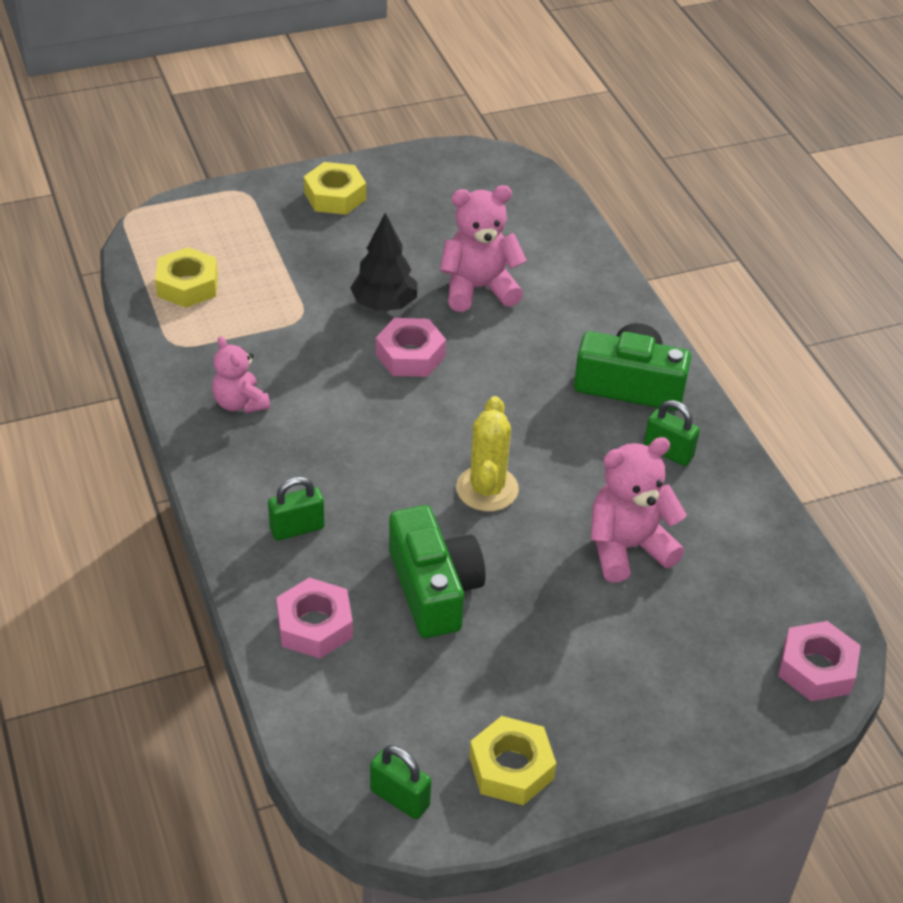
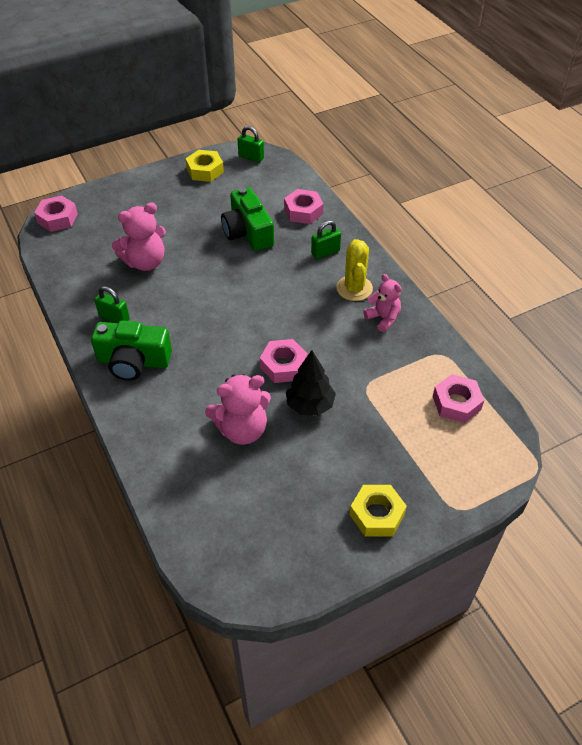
camera: 175 degrees right, 5 degrees up
(187, 285) = (456, 403): yellow nut -> pink nut
(487, 489) = (224, 284): yellow cactus -> yellow cactus (354, 288)

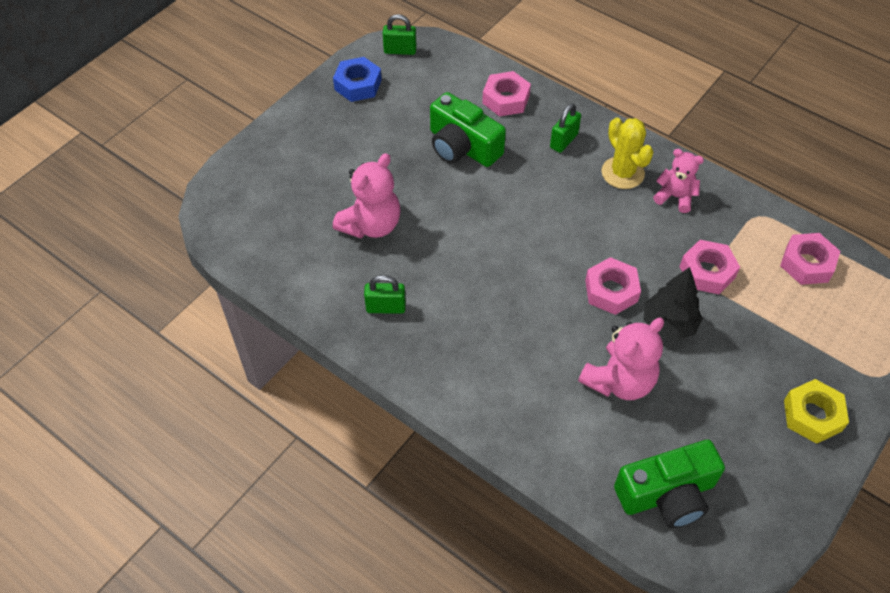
camera: 25 degrees left, 5 degrees up
(57, 218) = (222, 207): pink nut -> pink nut (707, 272)
(133, 361) = (446, 351): green camera -> green camera (667, 494)
(205, 170) = (358, 85): yellow nut -> blue nut

